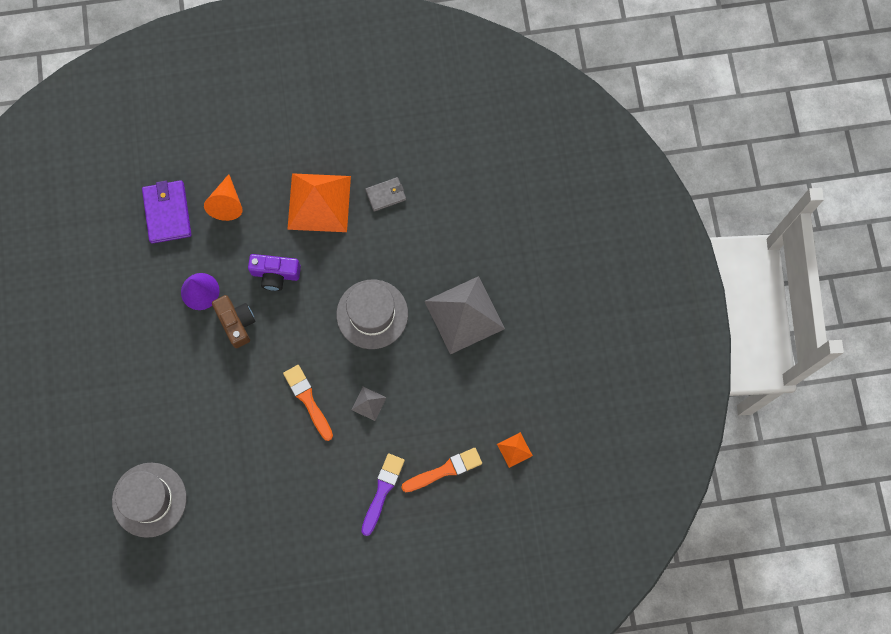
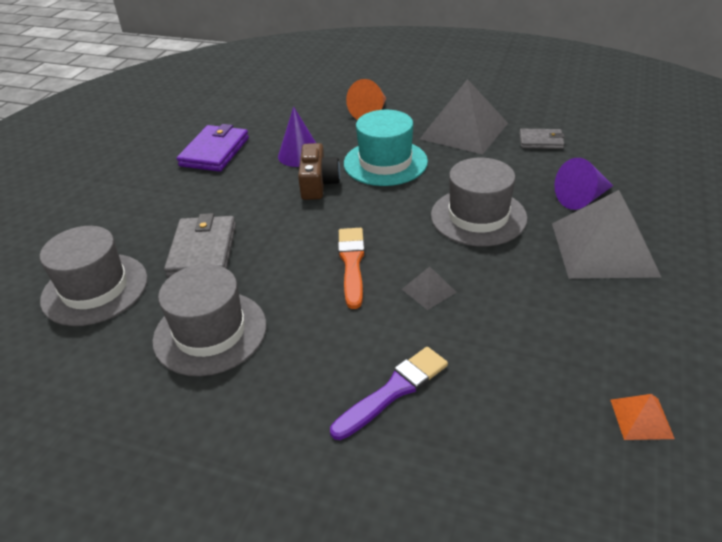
camera: 30 degrees right, 35 degrees down
(167, 213) = (311, 106): purple wallet -> purple wallet (214, 152)
(197, 432) = (203, 250): none -> grey wallet
(252, 499) = (210, 332): none -> grey hat
(275, 274) = (385, 162): purple camera -> turquoise hat
(319, 202) = (464, 131): orange pyramid -> grey pyramid
(436, 262) = (582, 198): none -> purple cone
(445, 470) = (507, 402): orange brush -> none

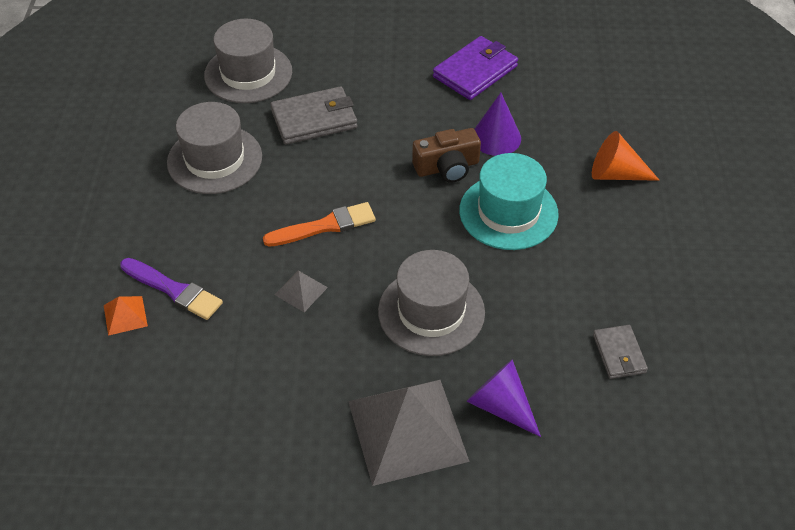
camera: 70 degrees right, 10 degrees up
(214, 152) = (475, 71): purple wallet -> purple wallet turned 45 degrees counterclockwise
(464, 131) = (611, 271): grey pyramid -> none
(641, 418) = (172, 465): orange pyramid -> orange pyramid (125, 315)

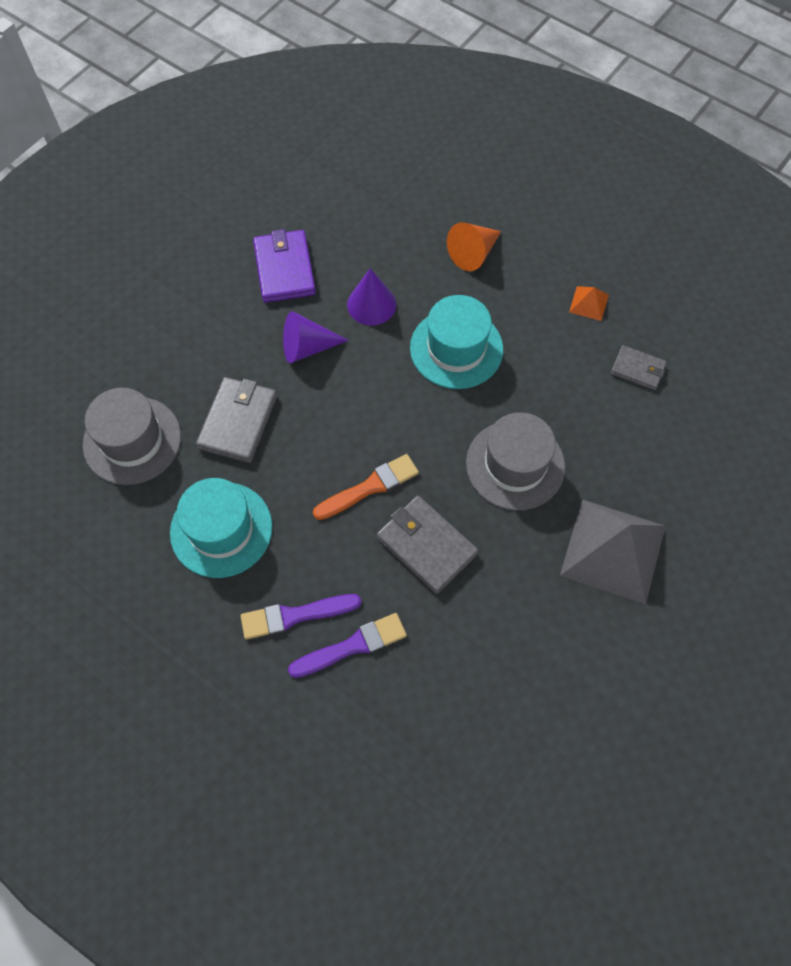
camera: 55 degrees left, 15 degrees up
(125, 315) = (352, 701): orange pyramid -> orange pyramid (589, 303)
(174, 241) = (295, 615): none -> purple brush
(214, 159) = (221, 529): grey hat -> turquoise hat
(301, 291) = (426, 546): grey pyramid -> grey wallet
(325, 226) = (370, 487): orange brush -> orange brush turned 45 degrees clockwise
(447, 167) = (376, 359): brown camera -> none
(500, 405) = (631, 474): purple cone -> purple cone (307, 347)

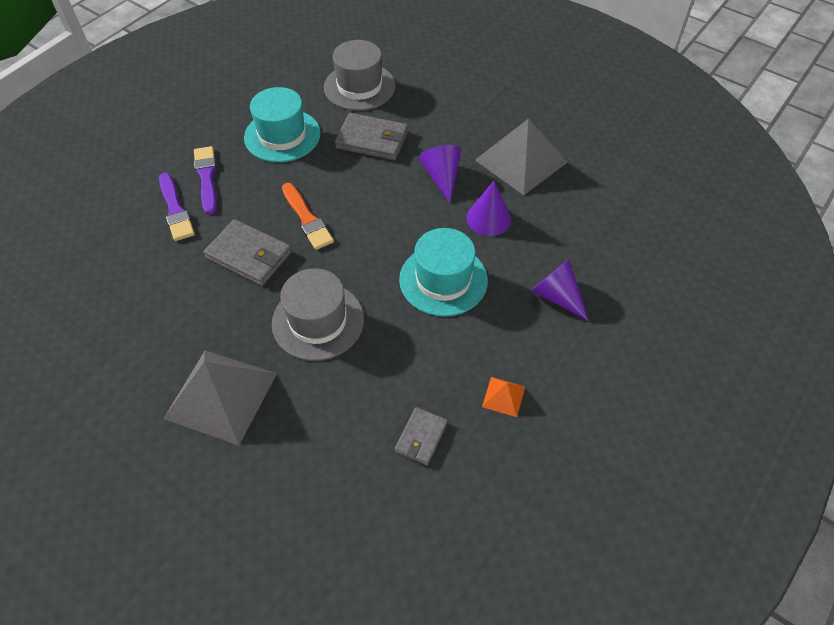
camera: 90 degrees right, 10 degrees down
(284, 269) = (521, 161): purple wallet -> grey pyramid
(426, 546) = (249, 255): grey wallet -> grey wallet turned 75 degrees clockwise
(473, 253) = (556, 296): orange cone -> purple cone

